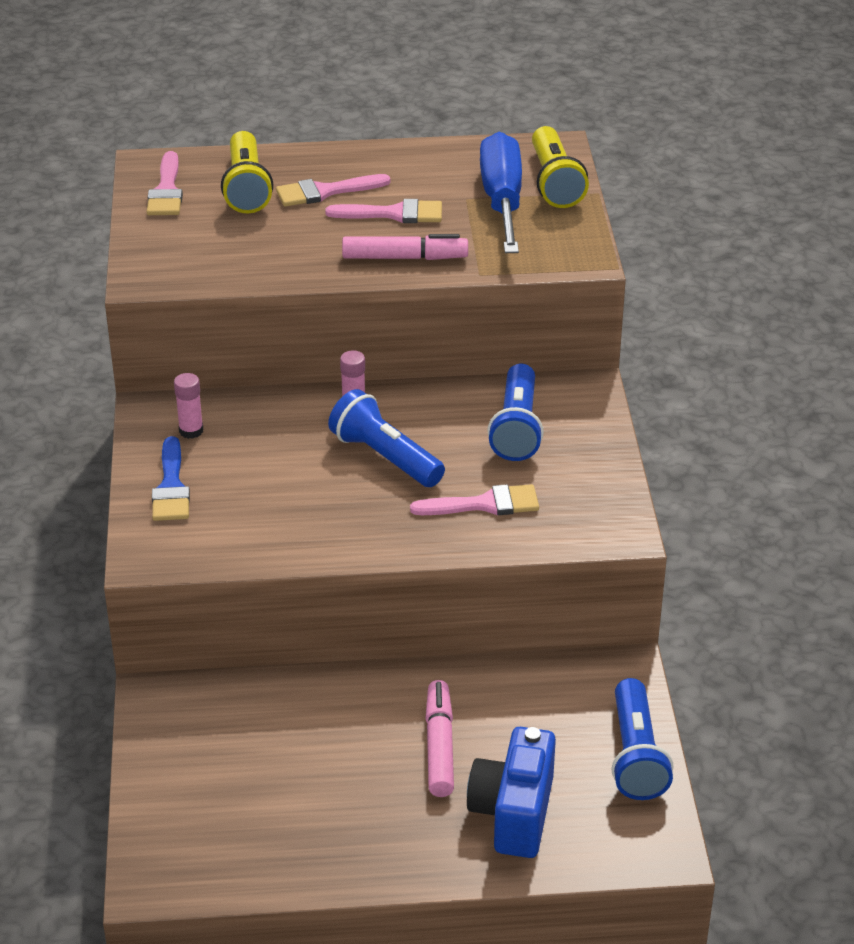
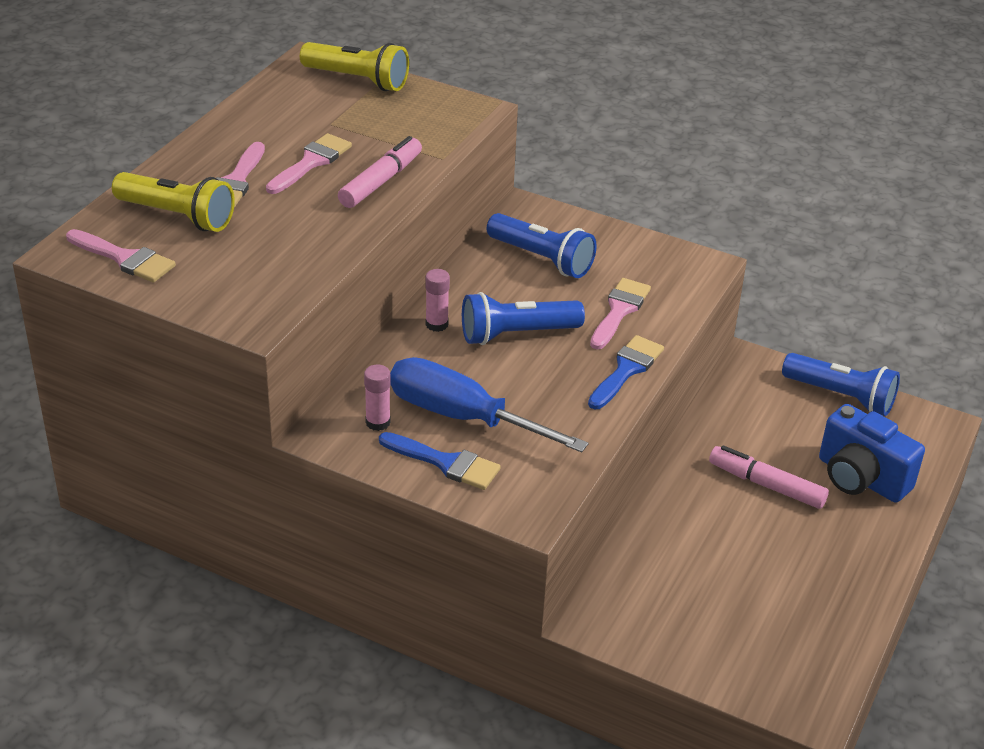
camera: 60 degrees left, 0 degrees up
(396, 541) = (626, 370): none -> blue brush
(502, 200) = (354, 110): blue screwdriver -> blue screwdriver (462, 417)

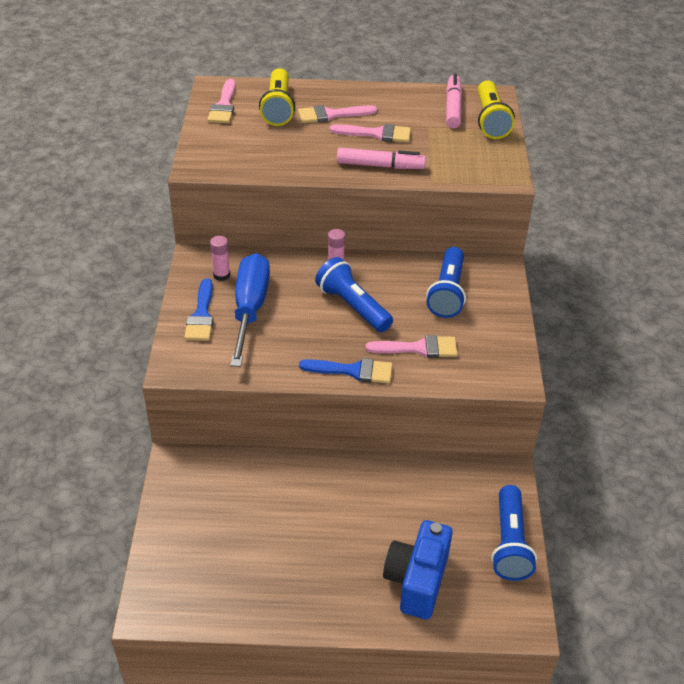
camera: 65 degrees right, 5 degrees up
(766, 485) = (369, 521): pink marker -> pink marker (453, 107)

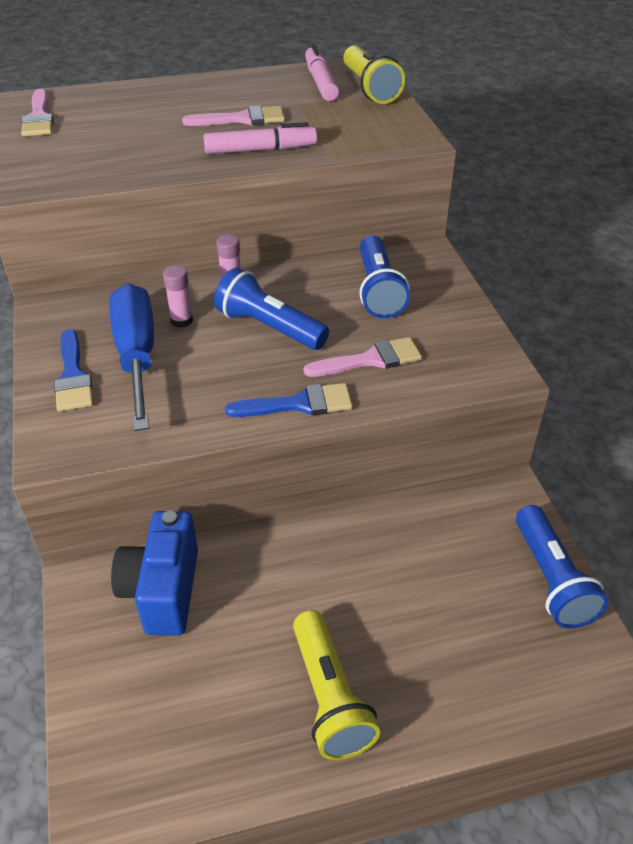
camera: 15 degrees left, 0 degrees up
(221, 275) = (86, 323): pink glue stick -> pink glue stick (181, 320)
(278, 108) = (110, 110): yellow flashlight -> yellow flashlight (329, 697)
(331, 115) = (179, 108): pink brush -> none
(417, 581) = (458, 661): blue camera -> blue camera (162, 590)

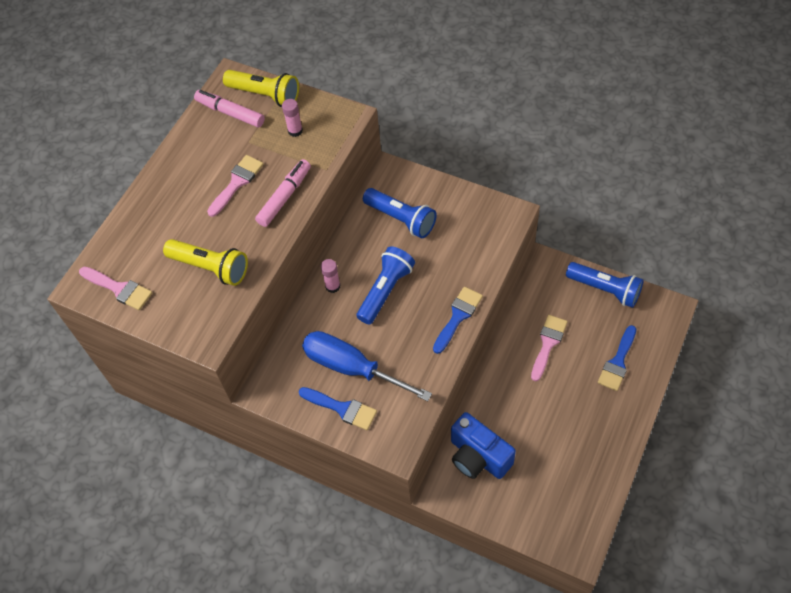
camera: 45 degrees left, 15 degrees up
(181, 320) = (340, 328): pink glue stick -> pink glue stick (295, 131)
(269, 327) = (385, 290): blue flashlight -> blue flashlight turned 135 degrees clockwise
(329, 697) = (593, 423): yellow flashlight -> yellow flashlight (210, 267)
(370, 360) = (453, 263): pink brush -> pink brush (548, 344)
(457, 667) = (617, 362): none -> blue brush

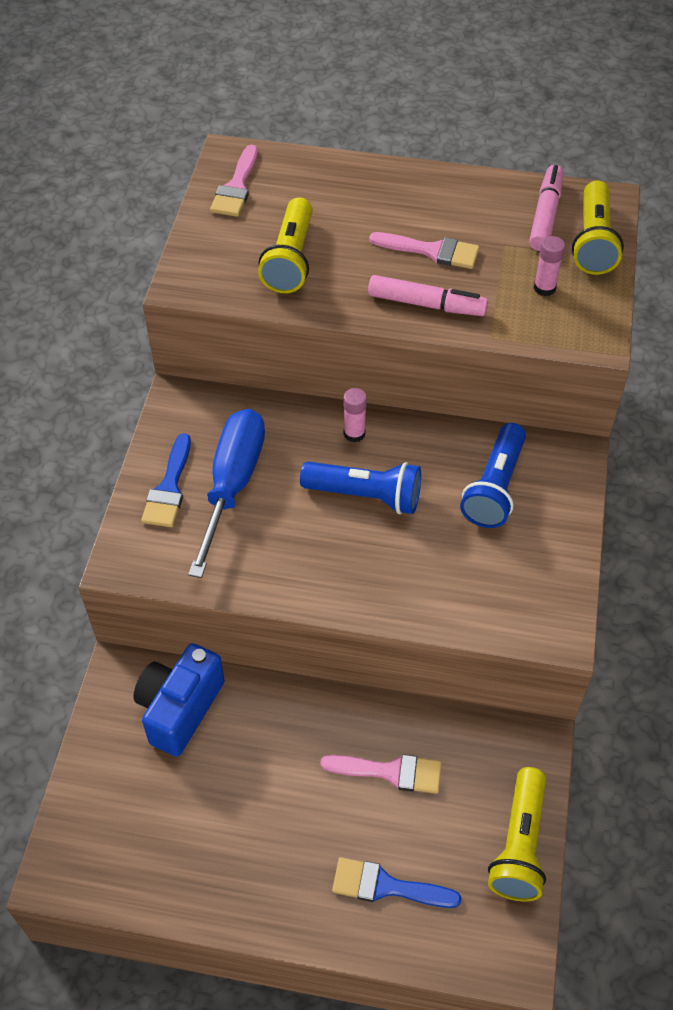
camera: 70 degrees right, 5 degrees down
(458, 316) = (348, 594): blue brush -> none
(605, 289) = (519, 844): blue flashlight -> yellow flashlight

